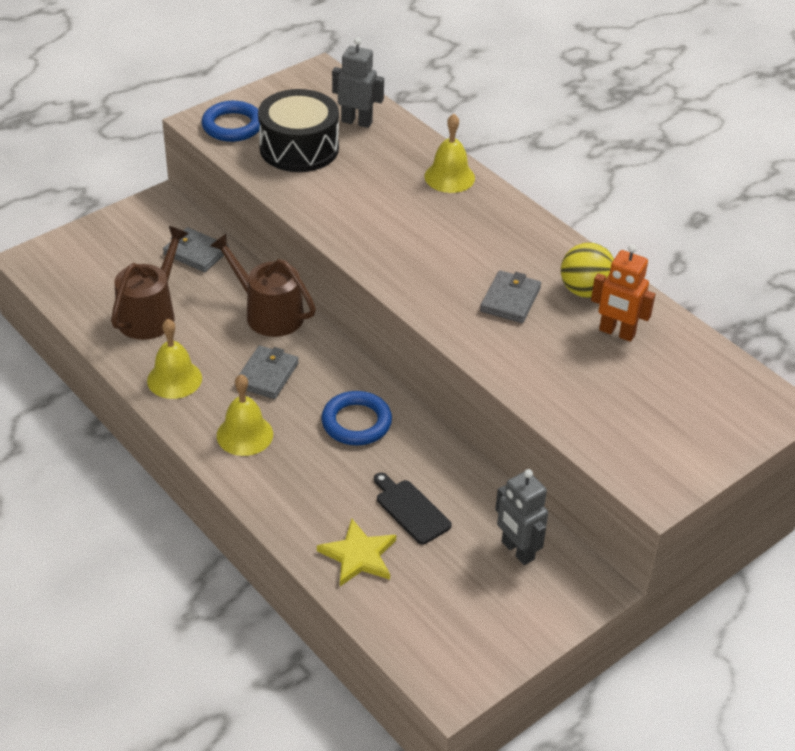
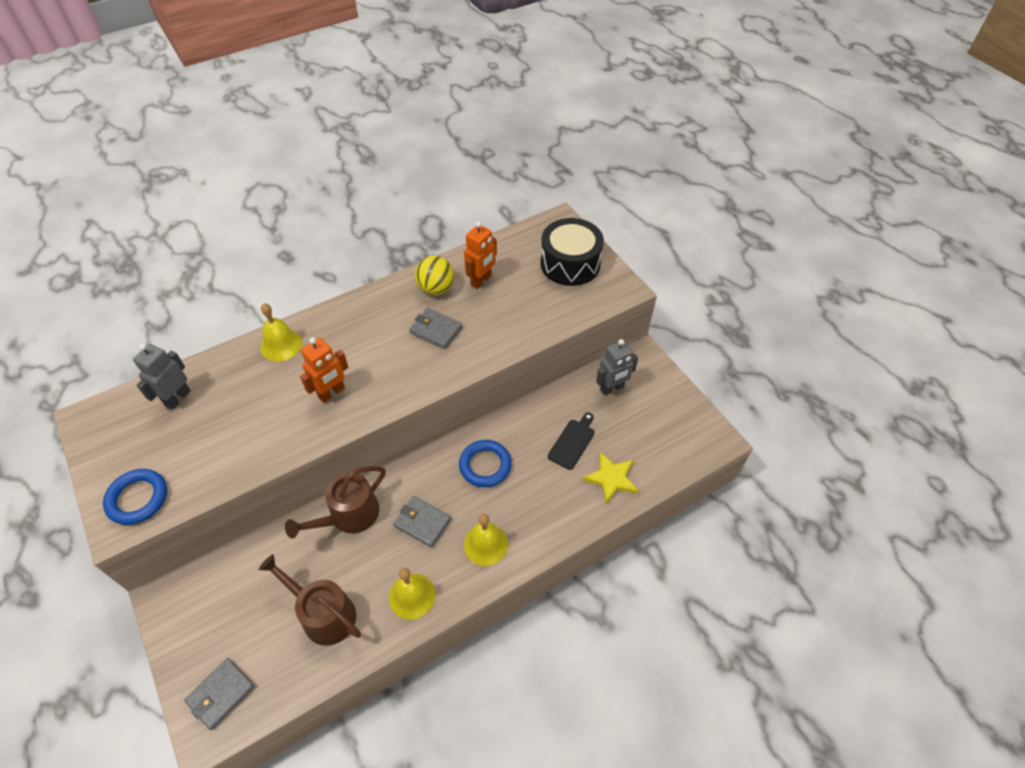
camera: 80 degrees left, 10 degrees up
(196, 253) = (251, 570): grey wallet -> grey wallet (221, 694)
(299, 148) = (197, 446): black drum -> black drum (570, 263)
(388, 228) = (332, 393): none -> orange robot
(411, 509) = (572, 442): black cutting board -> black cutting board turned 150 degrees clockwise

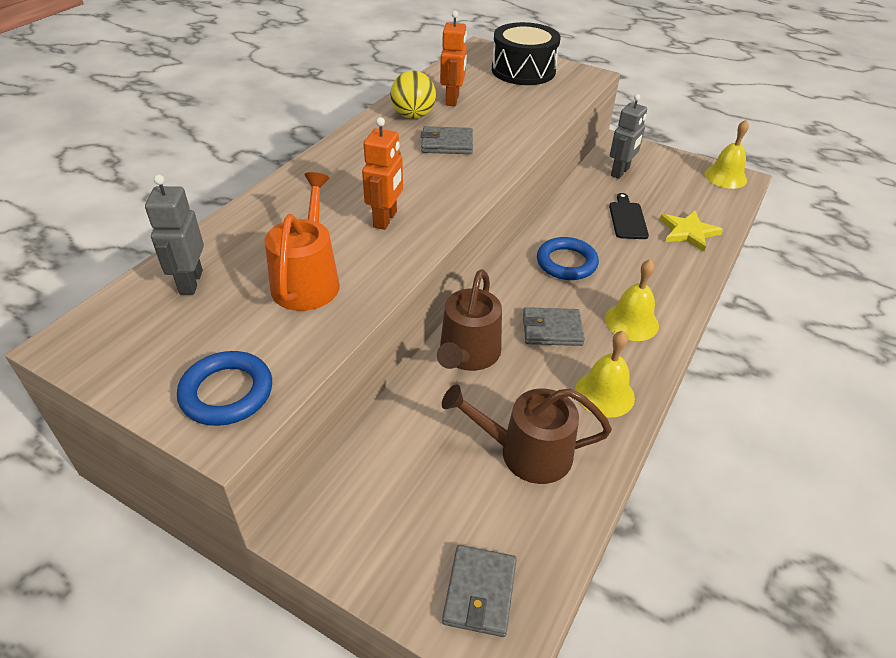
camera: 30 degrees left, 10 degrees down
(243, 428) = (307, 280): none -> orange watering can
(281, 345) = (282, 200): yellow bell -> yellow bell (725, 177)

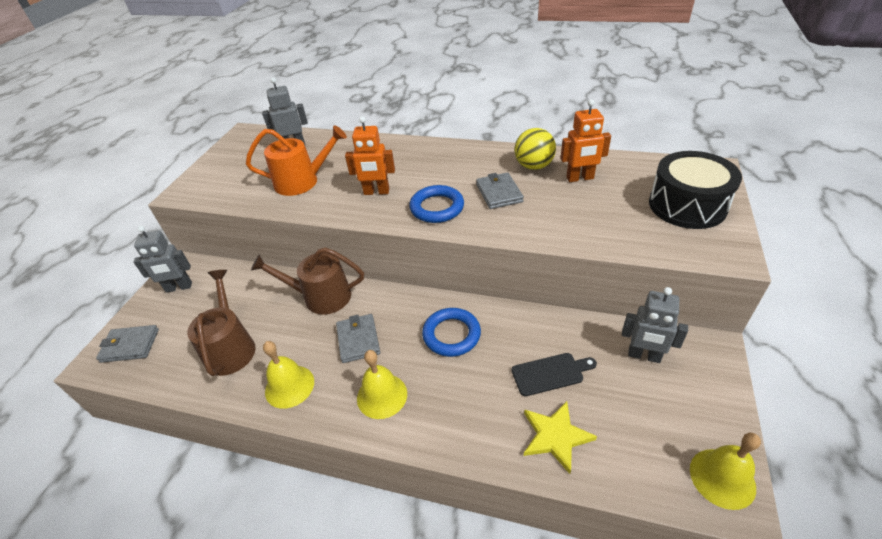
camera: 80 degrees right, 0 degrees up
(227, 392) = (207, 185): blue ring -> blue ring (437, 208)
(365, 529) = (179, 287): none -> grey robot

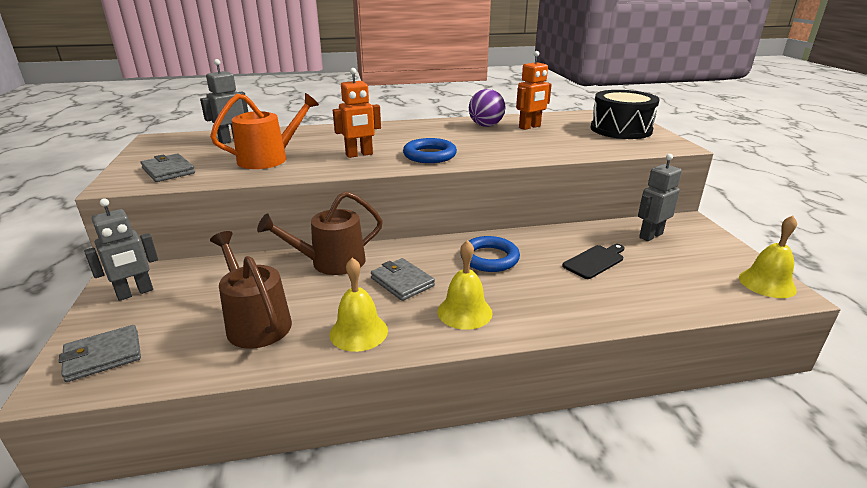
camera: 30 degrees left, 15 degrees down
(499, 193) = (475, 141): grey wallet -> grey wallet (168, 171)
(533, 166) = (486, 126): yellow ball -> purple ball
(555, 436) = (637, 295): yellow star -> none
(644, 356) = (650, 235): grey robot -> grey robot turned 150 degrees clockwise

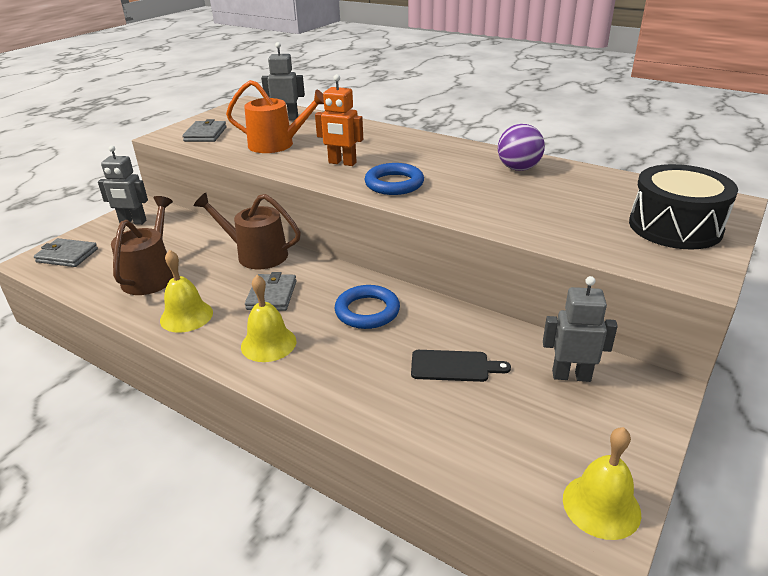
camera: 45 degrees right, 5 degrees up
(530, 127) = (563, 185): orange robot -> none

